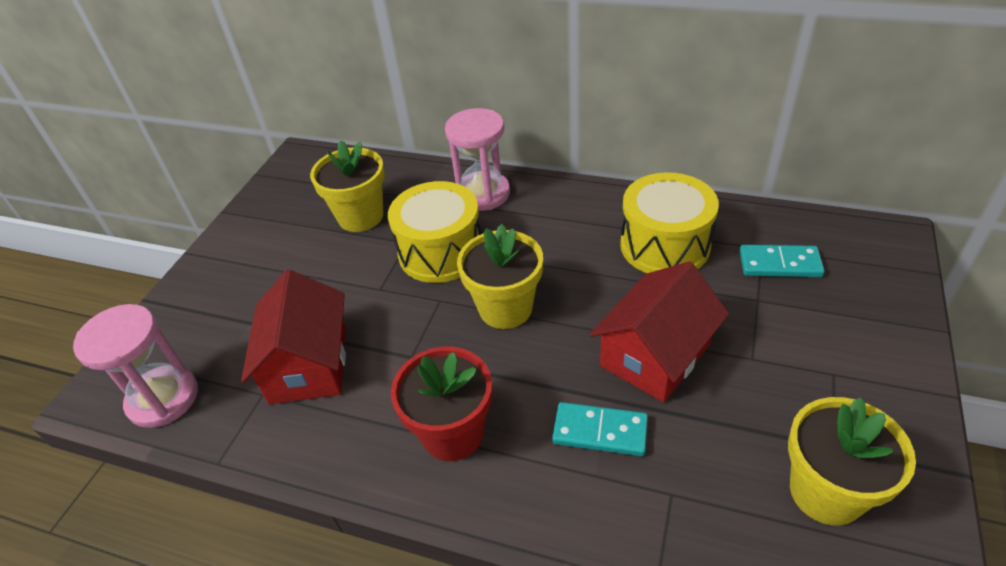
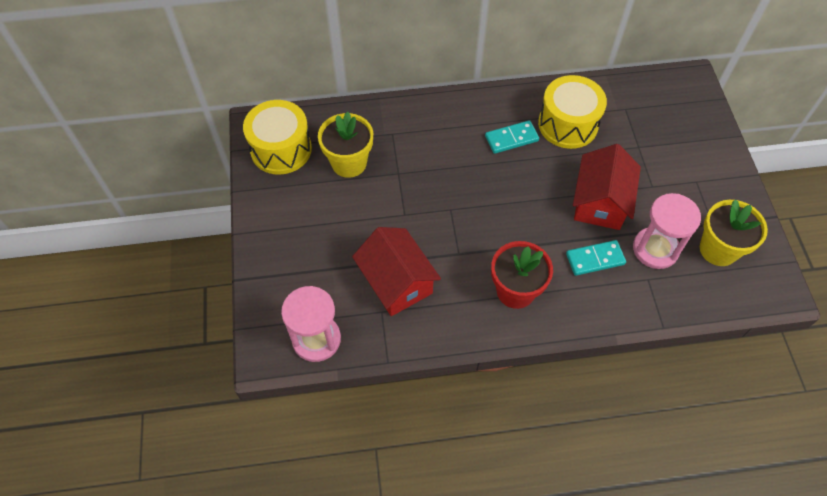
camera: 30 degrees left, 15 degrees up
(441, 252) = (427, 173): yellow drum -> yellow drum (281, 149)
(483, 194) = (425, 118): pink hourglass -> pink hourglass (655, 249)
(505, 308) = (496, 201): yellow flower pot -> none
(779, 264) = (640, 117): turquoise domino -> turquoise domino (511, 138)

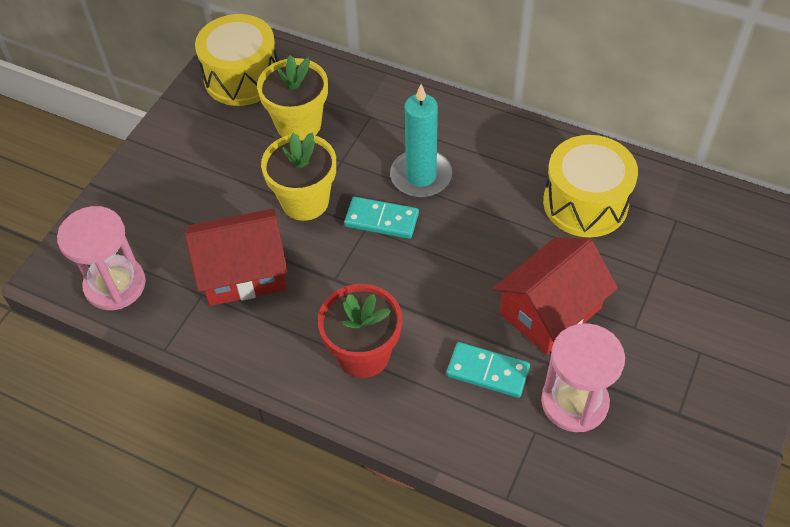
camera: 35 degrees right, 5 degrees down
(397, 282) = (243, 272): red house -> red house turned 75 degrees clockwise
(457, 157) = (421, 176): none -> turquoise candle
(511, 138) = (502, 186): turquoise domino -> turquoise domino (381, 220)
(718, 249) = (659, 449): yellow flower pot -> yellow flower pot (305, 201)

